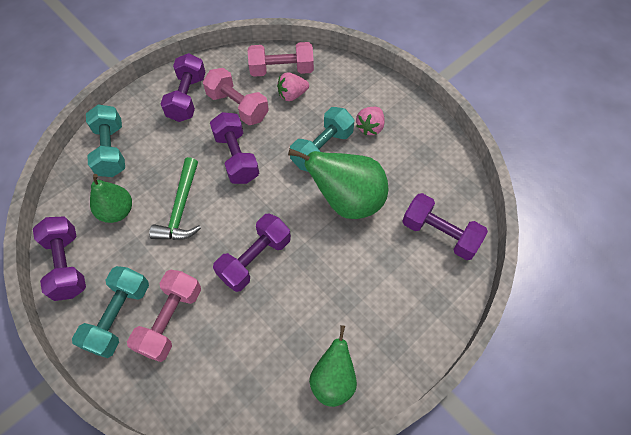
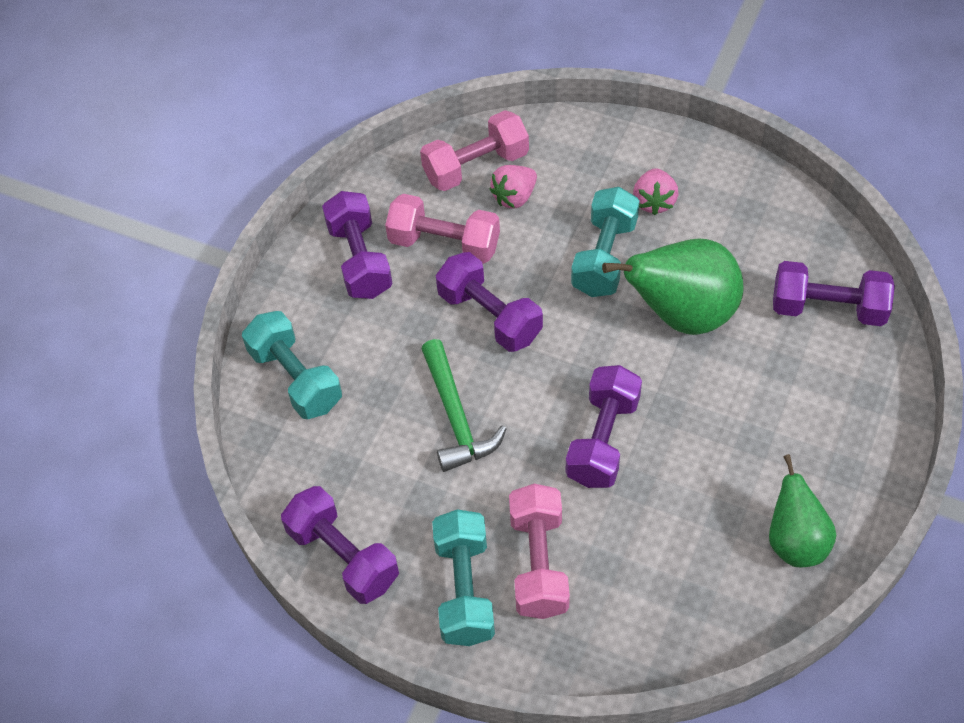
camera: 20 degrees left, 5 degrees down
(117, 212) = (366, 458): green pear -> none

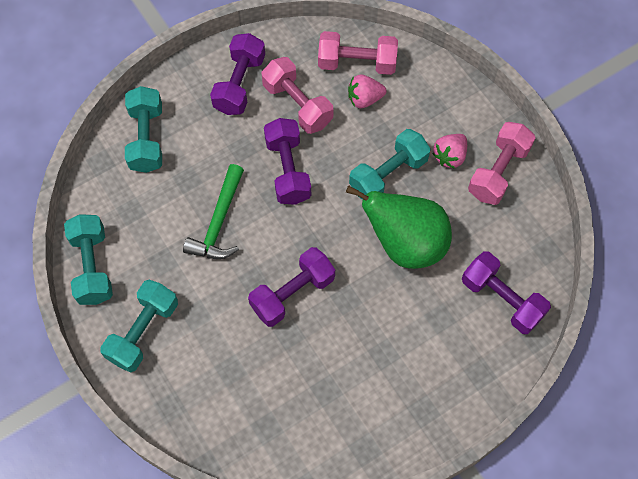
camera: 30 degrees right, 10 degrees up
(343, 556) = (92, 266): purple dumbbell -> turquoise dumbbell
(538, 563) = (196, 344): pink dumbbell -> pink dumbbell (498, 171)
(795, 541) = (355, 434): green pear -> none

